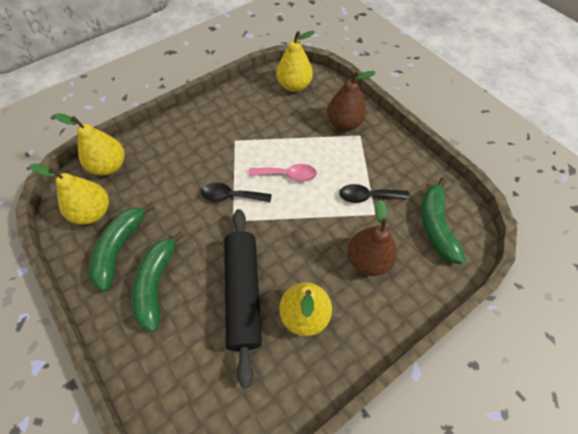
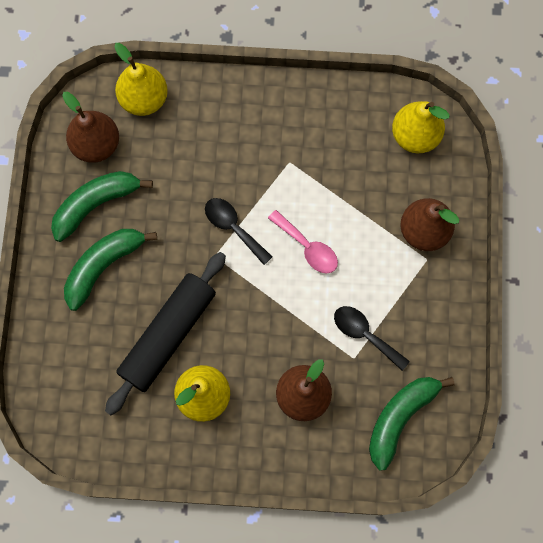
camera: 40 degrees right, 15 degrees up
(93, 212) = (96, 145): yellow pear -> brown pear

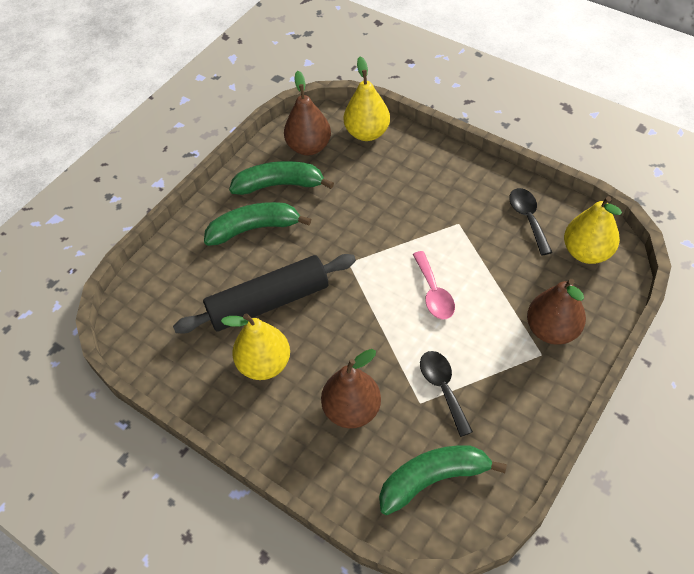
camera: 35 degrees right, 20 degrees down
(233, 227) = (378, 249): black spoon -> black spoon (528, 218)

